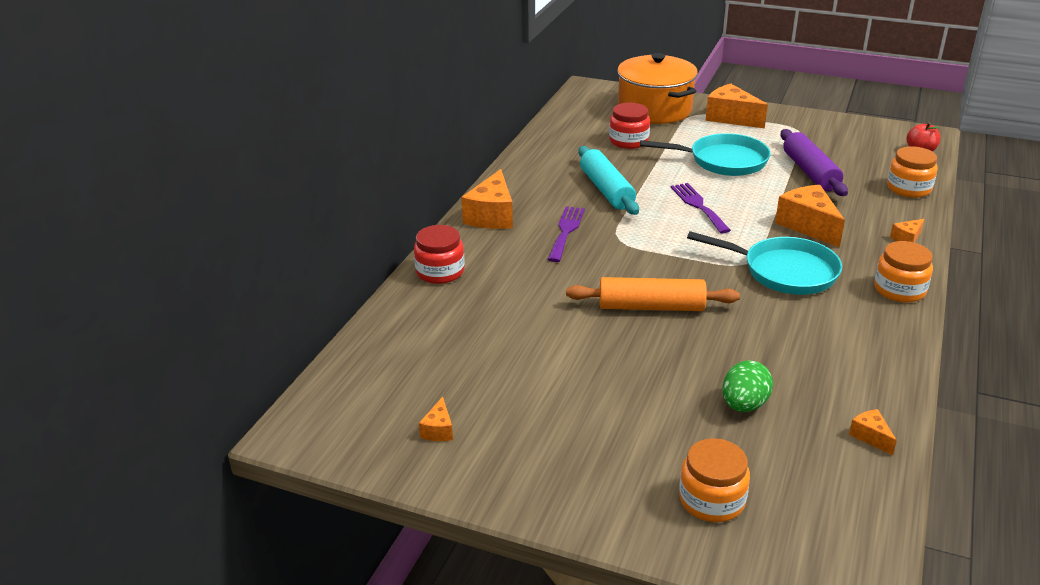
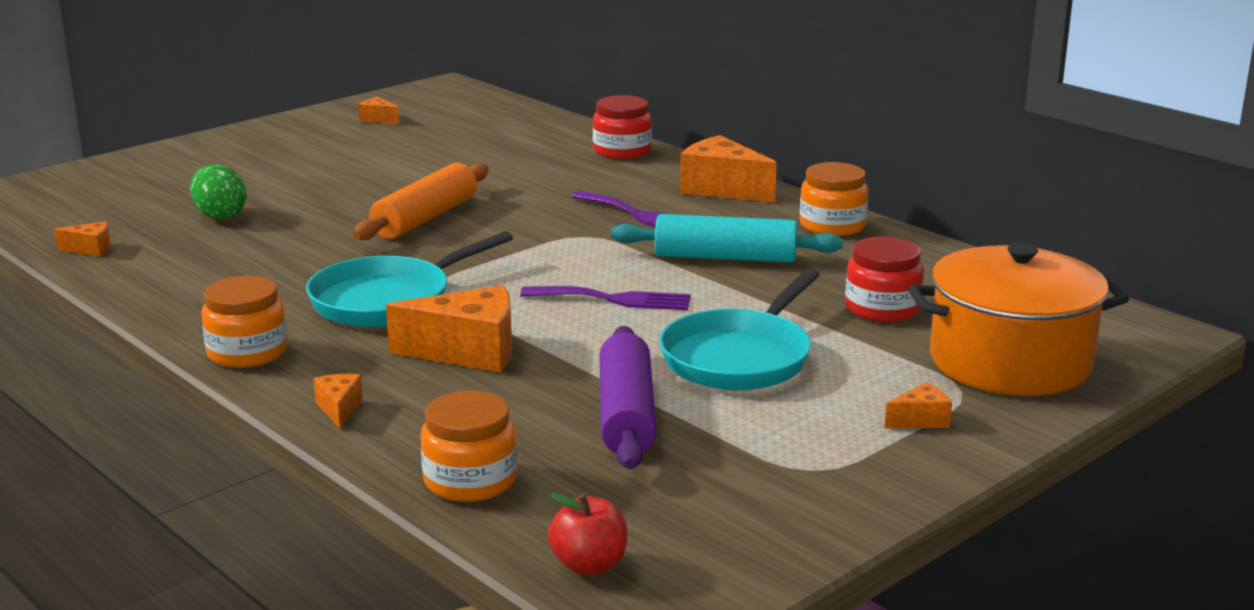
camera: 115 degrees right, 10 degrees down
(711, 500) = (148, 177): orange jar -> orange jar (832, 226)
(731, 118) = (920, 420): orange cheese -> orange cheese, size x0.49
(810, 172) = (626, 415): purple rolling pin -> purple rolling pin turned 75 degrees clockwise

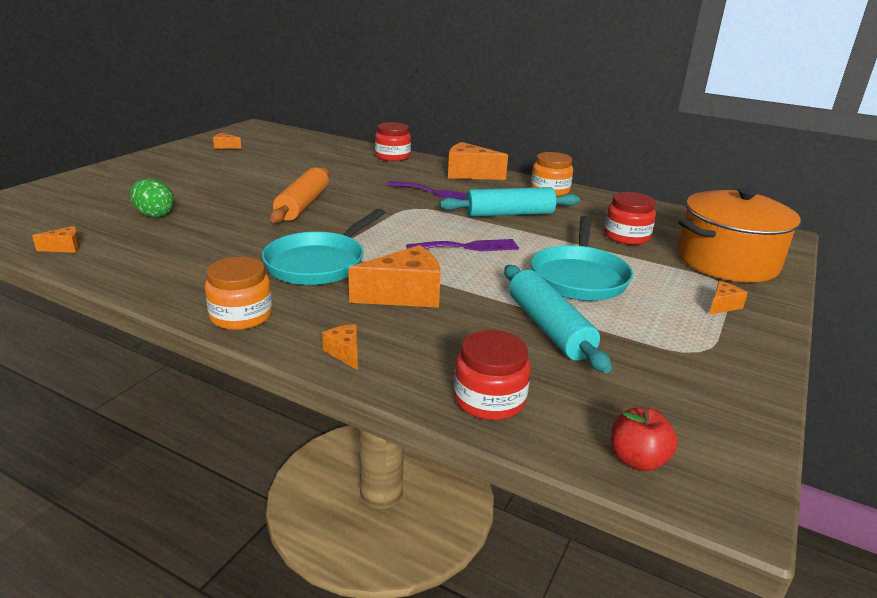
camera: 20 degrees left, 5 degrees up
(470, 480) = (489, 399): orange jar -> red jar
(626, 415) = (548, 328): purple rolling pin -> turquoise rolling pin

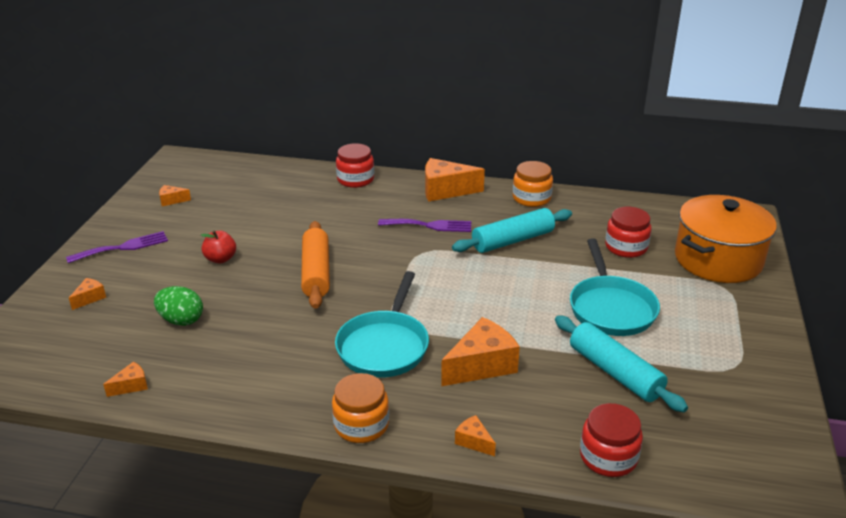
camera: 15 degrees left, 5 degrees up
(468, 247) = (501, 293): purple fork -> purple fork (123, 247)
(637, 460) = (733, 482): red apple -> red apple (220, 259)
(722, 306) = (733, 313): orange cheese -> orange cheese (90, 298)

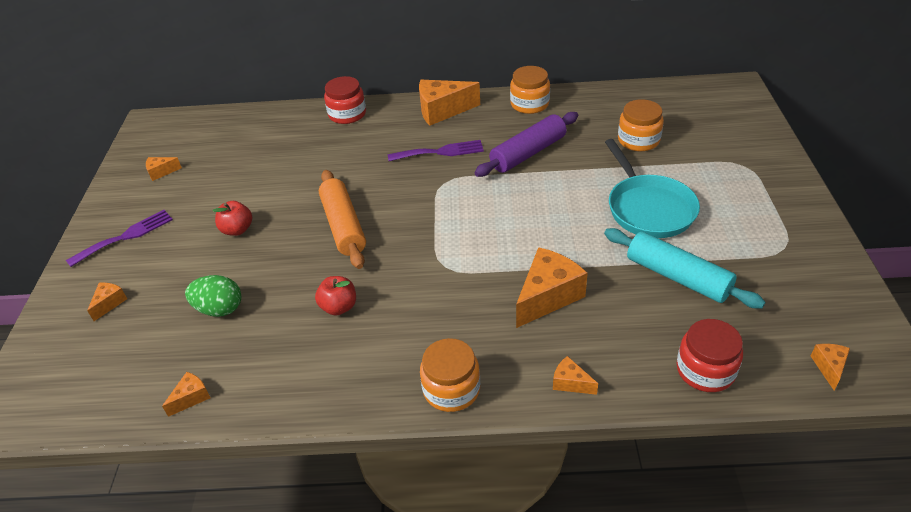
camera: 10 degrees left, 10 degrees up
(286, 338) = (339, 307): none -> red apple
(384, 346) = (443, 295): turquoise pan -> none
(513, 240) = (528, 153): turquoise rolling pin -> purple rolling pin
(626, 247) = (638, 140): red jar -> orange jar
(718, 259) = (727, 137): orange pot -> none
(734, 479) = (829, 367): none -> orange cheese

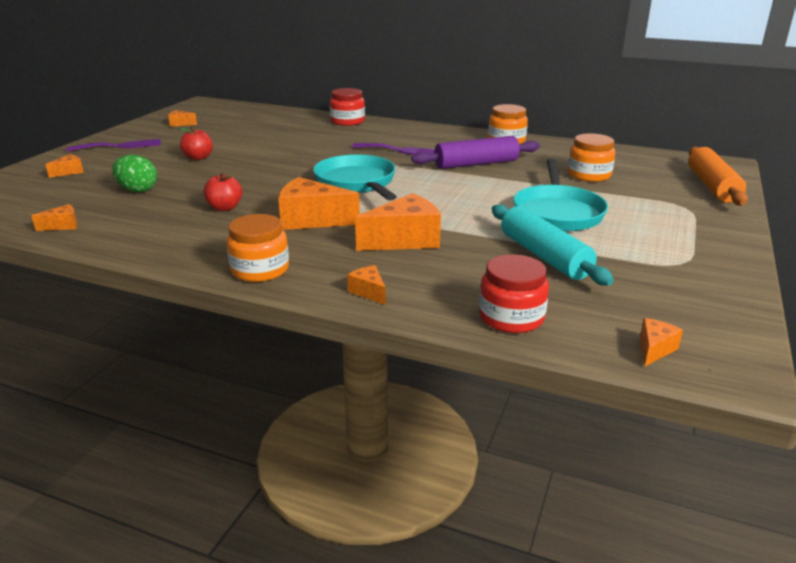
camera: 20 degrees right, 15 degrees down
(343, 226) = (278, 171): orange rolling pin -> orange rolling pin (712, 186)
(438, 221) = (357, 183): none -> turquoise pan
(442, 111) = (426, 132): orange cheese -> orange cheese (311, 220)

